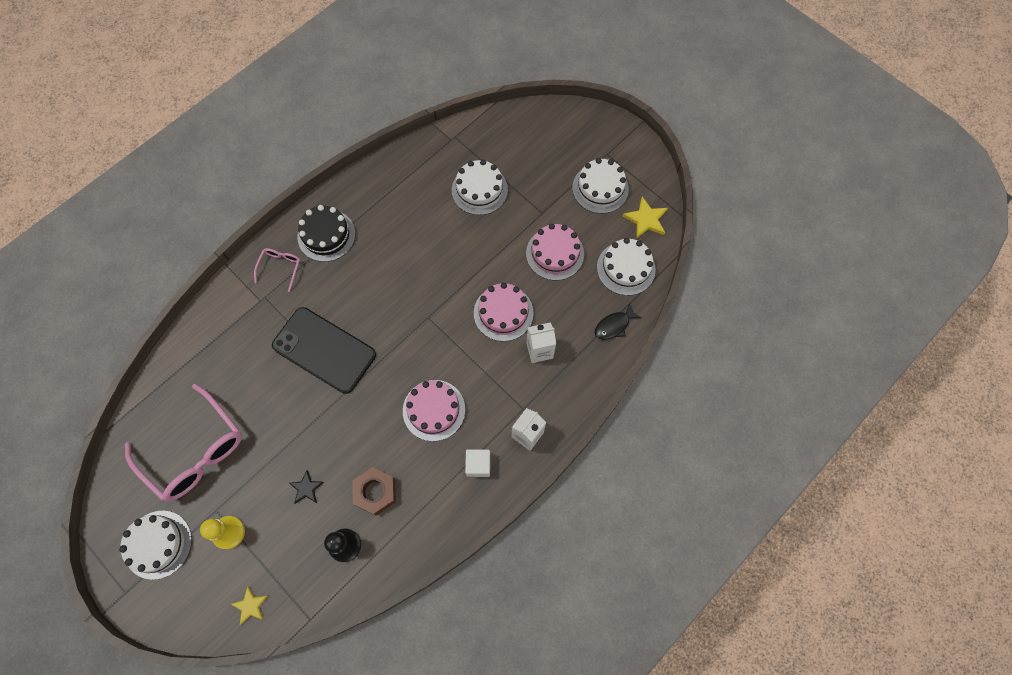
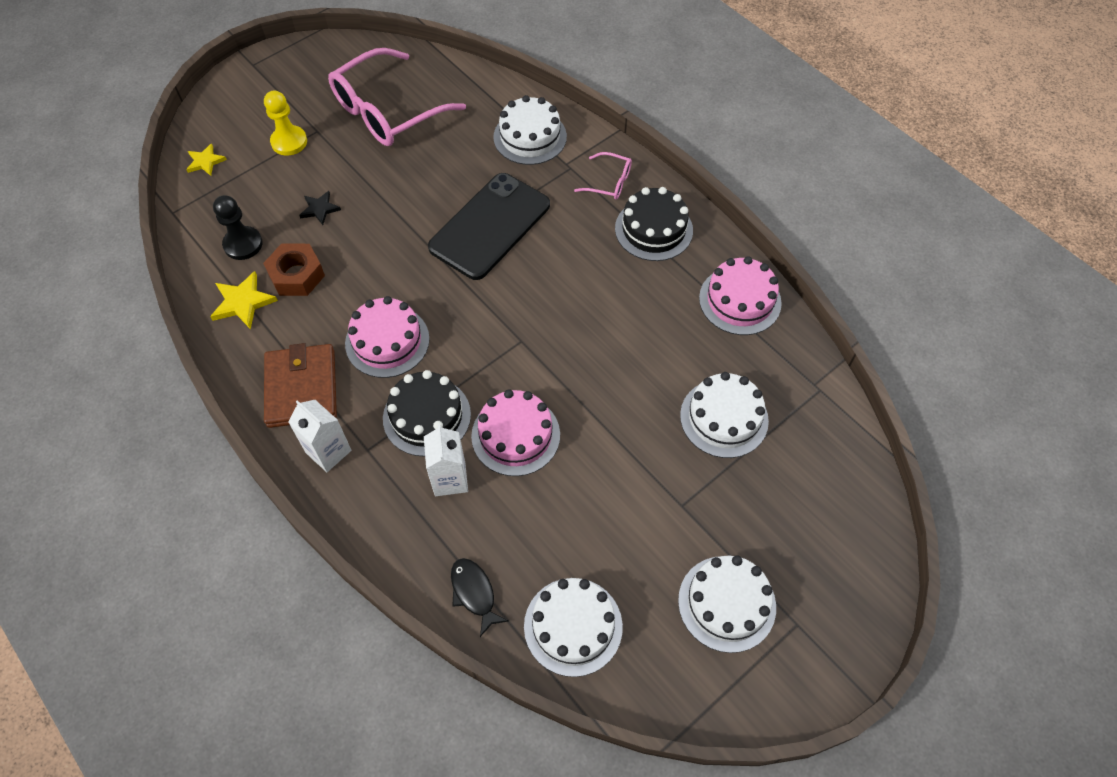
camera: 95 degrees right, 10 degrees down
(158, 544) = (294, 86): white cake -> white cake (530, 137)
(478, 465) = (301, 388): white cube -> brown wallet
(494, 372) = (427, 416): none -> black cake
(555, 253) = (607, 517): pink cake -> pink cake (740, 300)
(646, 219) = (664, 675): yellow star -> yellow star (243, 302)

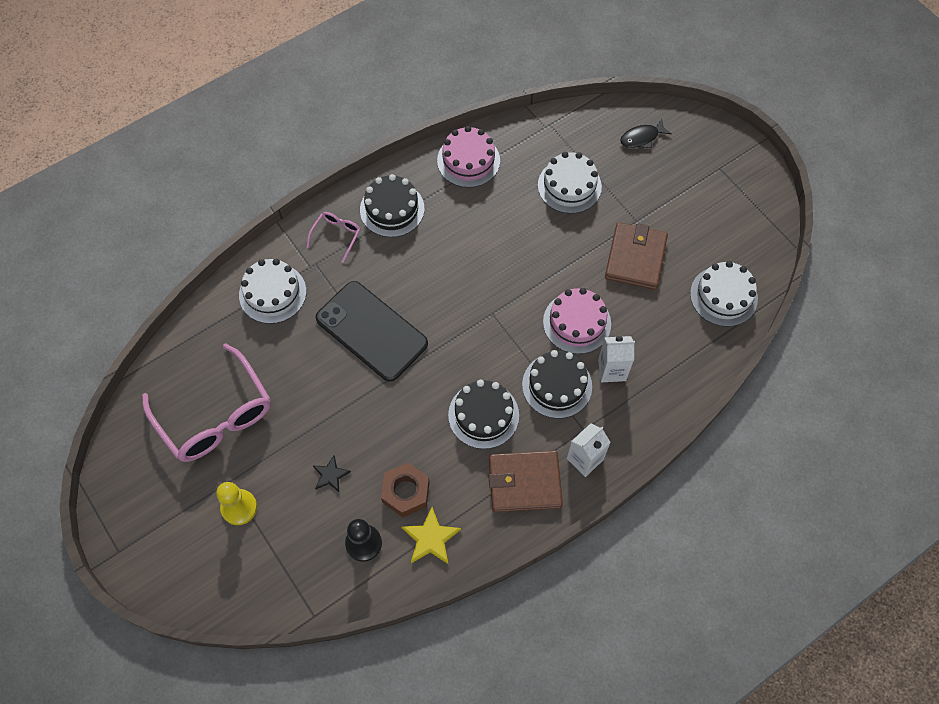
camera: 85 degrees left, 5 degrees up
(205, 161) = (251, 589): yellow star -> none
(387, 341) = (483, 415): pink cake -> black cake
(474, 593) = (701, 356): black fish -> black fish (641, 138)
(621, 505) = (635, 258): none -> brown wallet
(726, 603) = (707, 204): white cake -> none

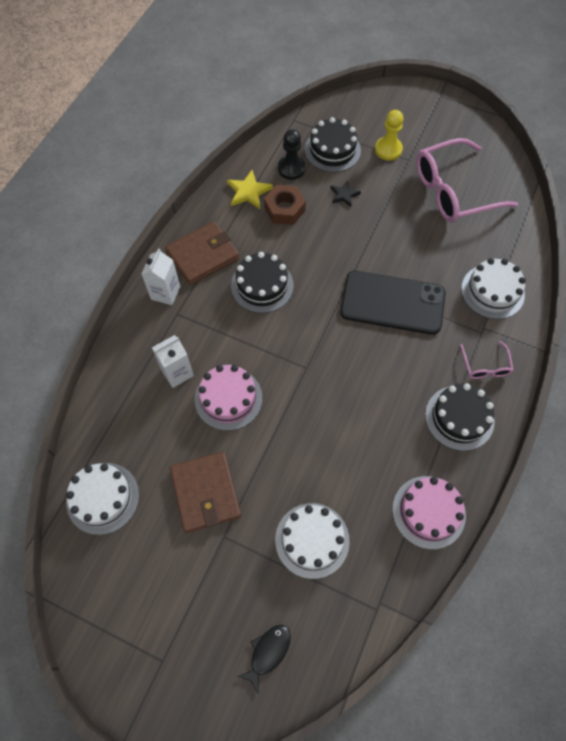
camera: 150 degrees right, 0 degrees up
(215, 415) = (453, 191): pink glasses -> pink glasses turned 45 degrees counterclockwise
(557, 385) = (217, 336): black cake -> black cake (332, 150)

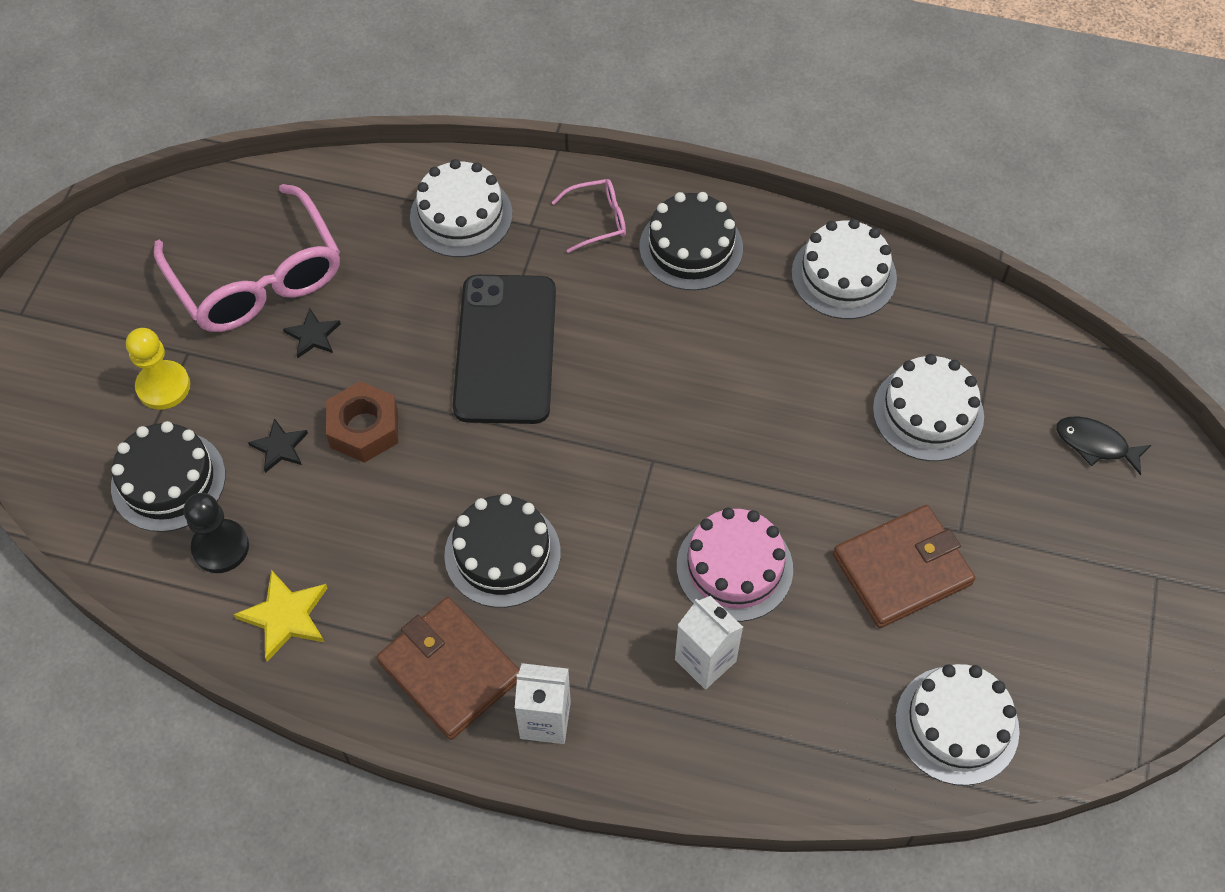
camera: 100 degrees left, 5 degrees down
(284, 209) = (324, 544): brown nut -> brown nut (364, 428)
(412, 213) = (313, 335): none -> black star
(428, 512) = (843, 275): pink cake -> white cake

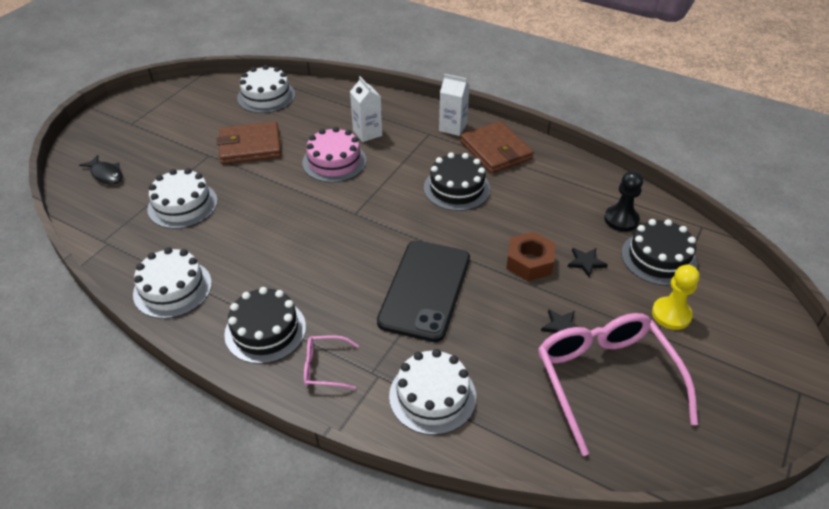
camera: 165 degrees left, 15 degrees down
(285, 616) = (581, 184): yellow star -> none

